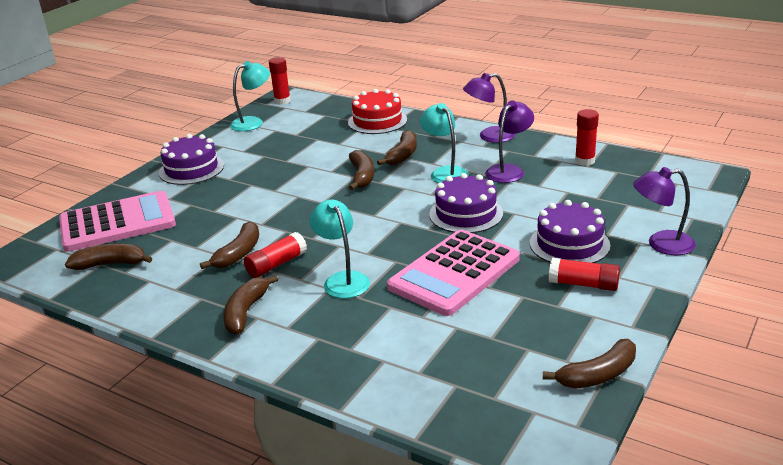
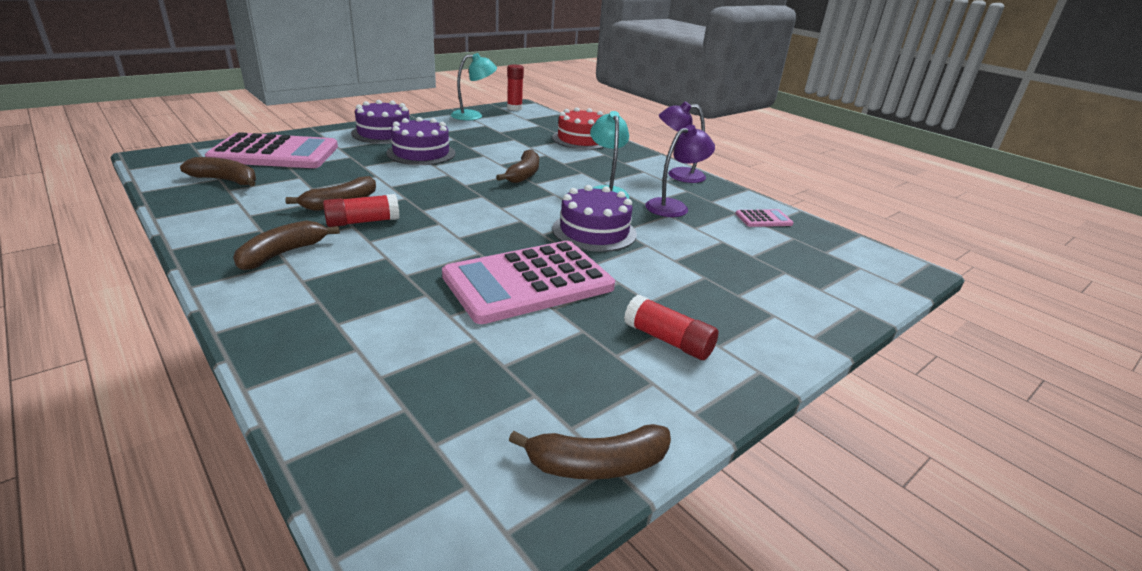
camera: 15 degrees right, 0 degrees up
(342, 280) = (408, 253): turquoise lamp -> none
(402, 155) = (579, 169): brown banana -> none
(569, 244) = (684, 292): purple cake -> purple cake (421, 153)
(584, 161) = (763, 219): red glue stick -> pink calculator
(661, 244) = (800, 325): purple lamp -> none

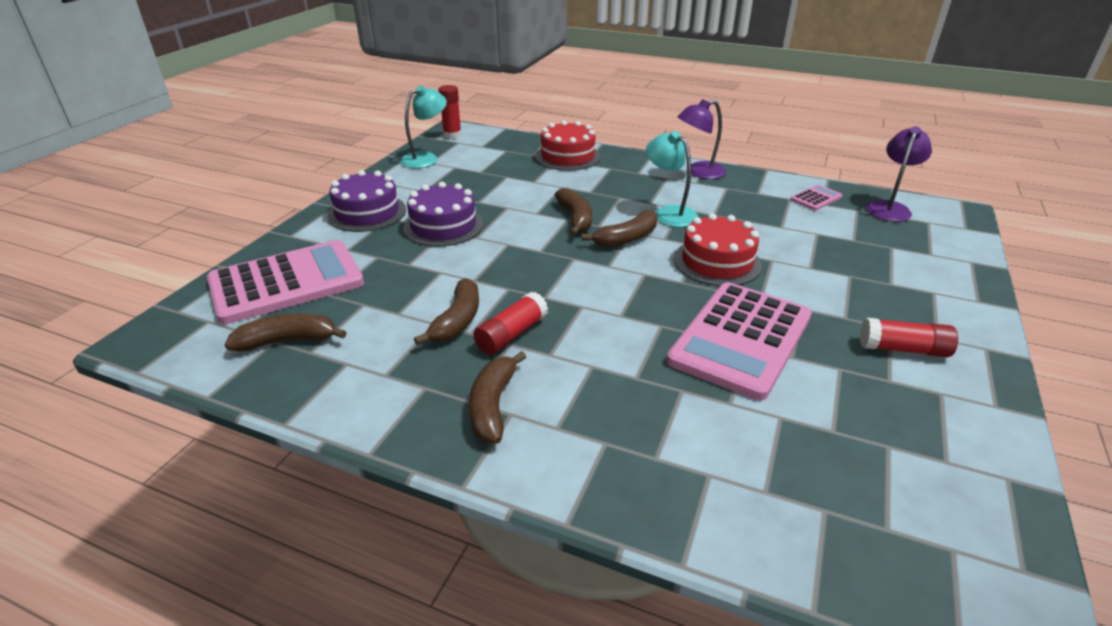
camera: 25 degrees left, 5 degrees up
(594, 231) = (717, 262): purple cake -> red cake
(597, 464) = (1000, 482): brown banana -> brown banana (627, 238)
(674, 206) = (739, 210): purple lamp -> purple lamp (889, 207)

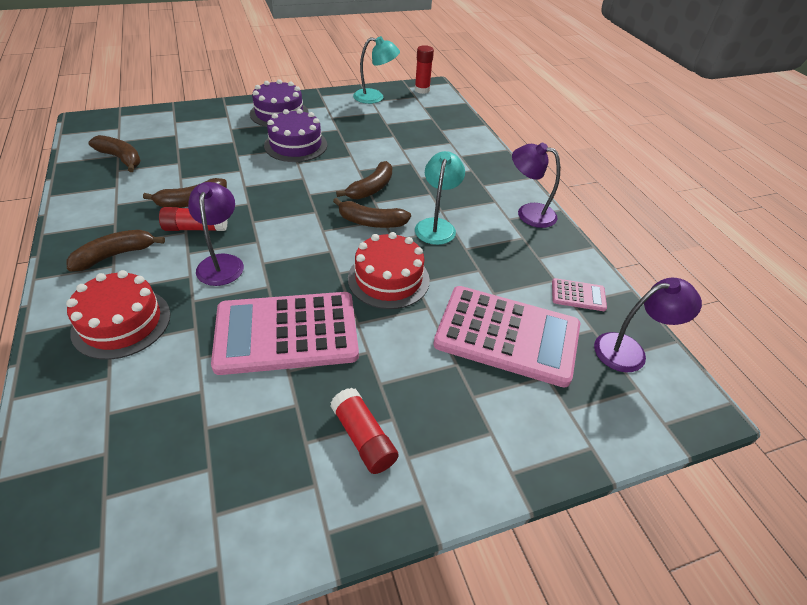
camera: 45 degrees right, 10 degrees up
(286, 282) = (176, 129): pink calculator -> pink calculator (507, 335)
(567, 156) = (461, 145): red cake -> red cake (121, 323)
(593, 338) = (222, 263): none -> purple lamp

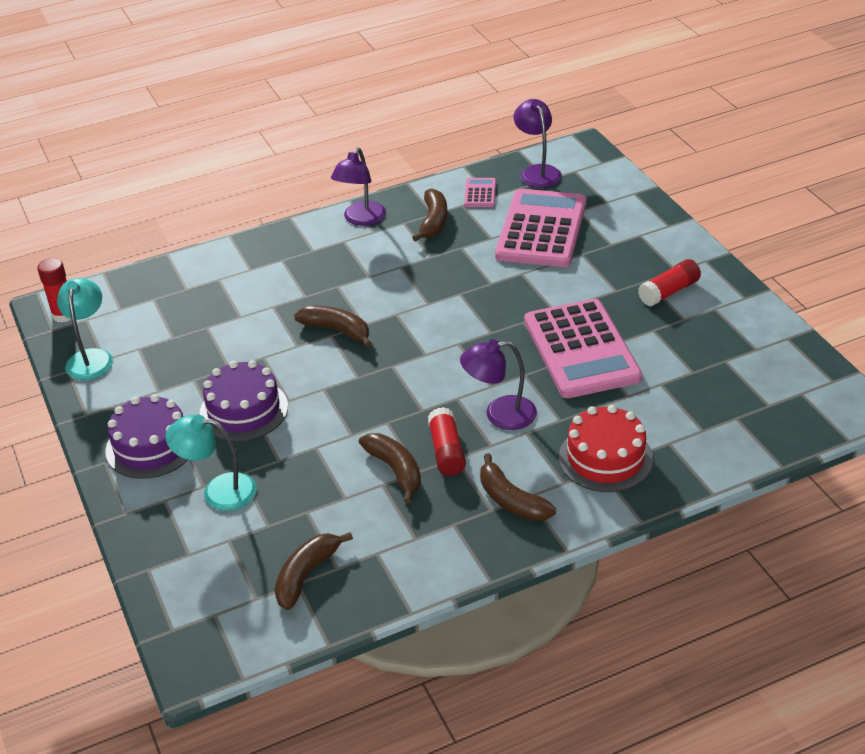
camera: 90 degrees left, 5 degrees down
(371, 222) = (403, 322): brown banana -> brown banana (433, 221)
(388, 279) = (491, 299): red cake -> none
(436, 226) = (398, 277): turquoise lamp -> turquoise lamp (218, 491)

